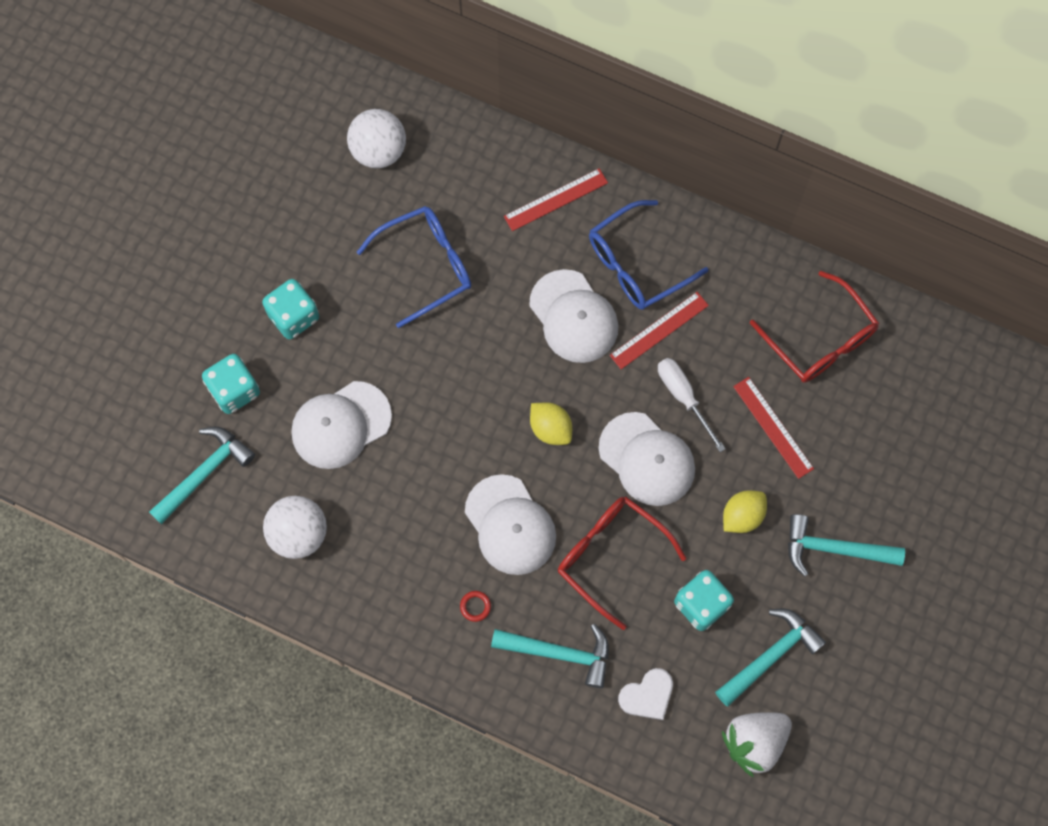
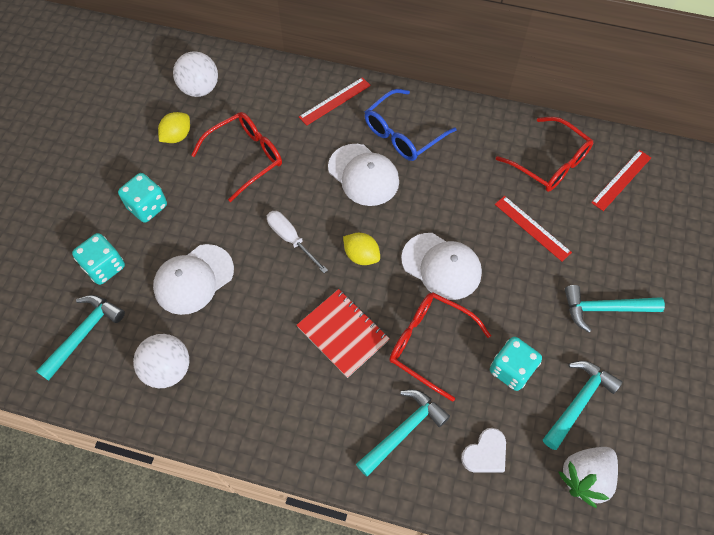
camera: 10 degrees left, 10 degrees down
(425, 266) = (245, 158): blue glasses -> red glasses
(475, 606) = (325, 403): red ring -> none
(510, 525) = (343, 333): white cap -> red notebook
(560, 653) = (404, 430): turquoise hammer -> turquoise hammer turned 45 degrees counterclockwise
(659, 330) = (429, 174): red ruler -> red ruler (621, 180)
(683, 397) = (459, 217): white screwdriver -> white screwdriver (291, 239)
(742, 516) = (526, 296): yellow lemon -> yellow lemon (177, 136)

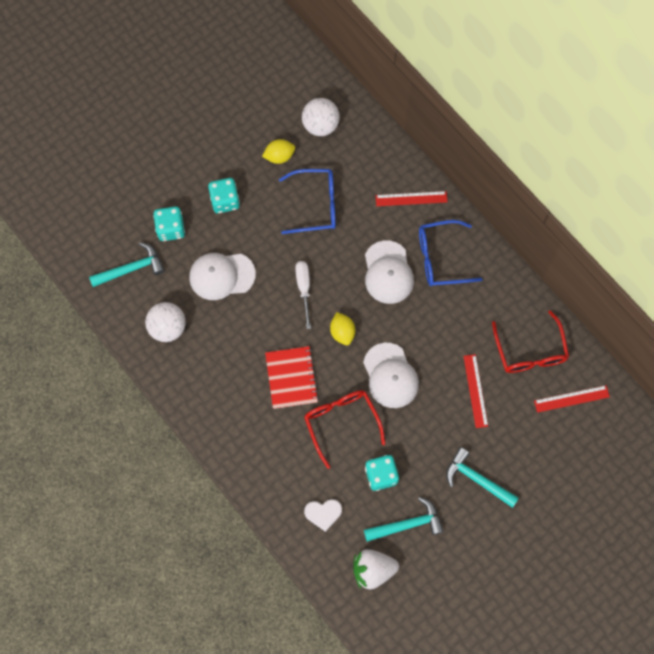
camera: 35 degrees right, 10 degrees up
(245, 158) = (315, 205): red glasses -> blue glasses
(404, 430) = (284, 465): turquoise hammer -> none

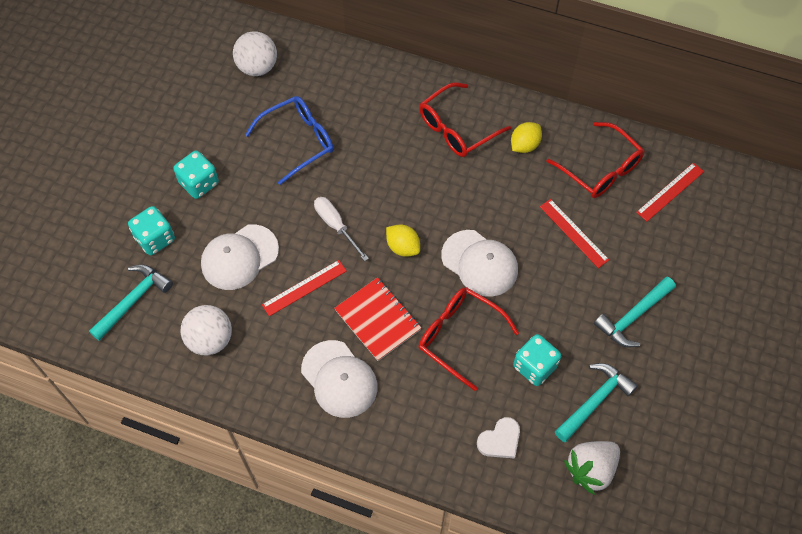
camera: 30 degrees left, 10 degrees down
(279, 156) = (232, 114): yellow lemon -> yellow lemon (524, 145)
(388, 272) = (413, 167): white cap -> white cap (339, 379)
(411, 198) = (392, 90): red ruler -> red ruler (304, 288)
(441, 258) = (457, 128): blue glasses -> red glasses
(476, 479) = (633, 317): turquoise hammer -> turquoise hammer turned 45 degrees counterclockwise

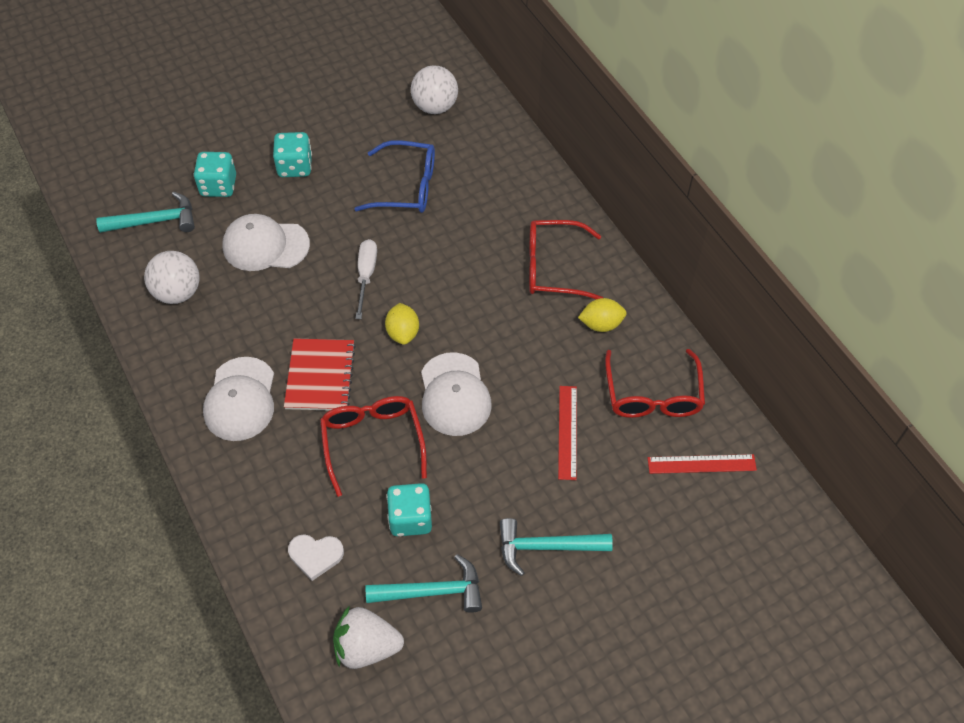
camera: 40 degrees right, 5 degrees down
(304, 288) = (289, 306): red ruler -> none

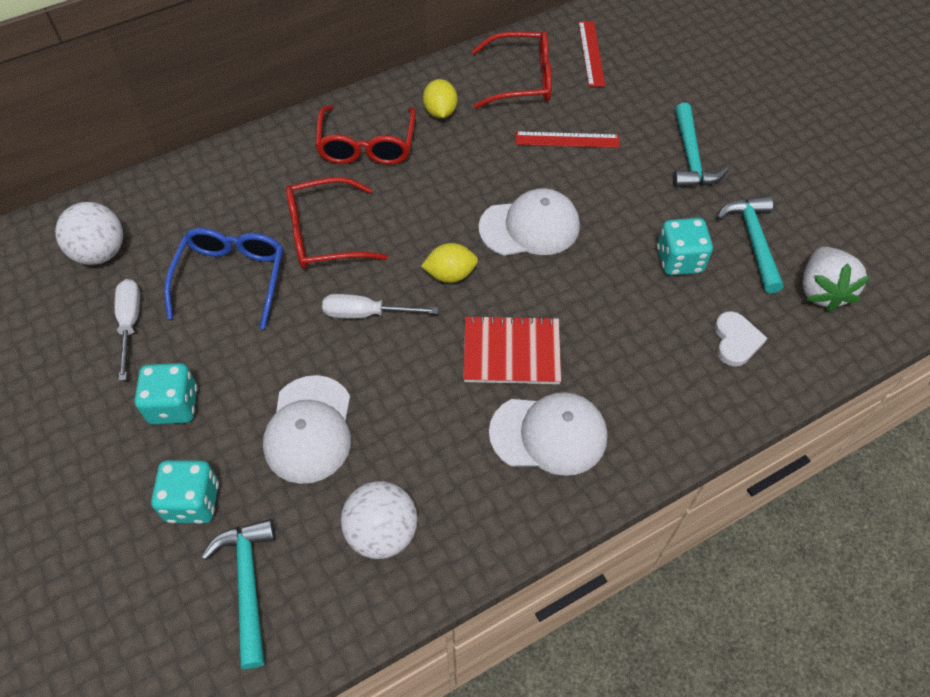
camera: 90 degrees left, 0 degrees up
(367, 133) = (130, 323): none -> white screwdriver
(373, 443) = (595, 296): red glasses -> red glasses (326, 234)

